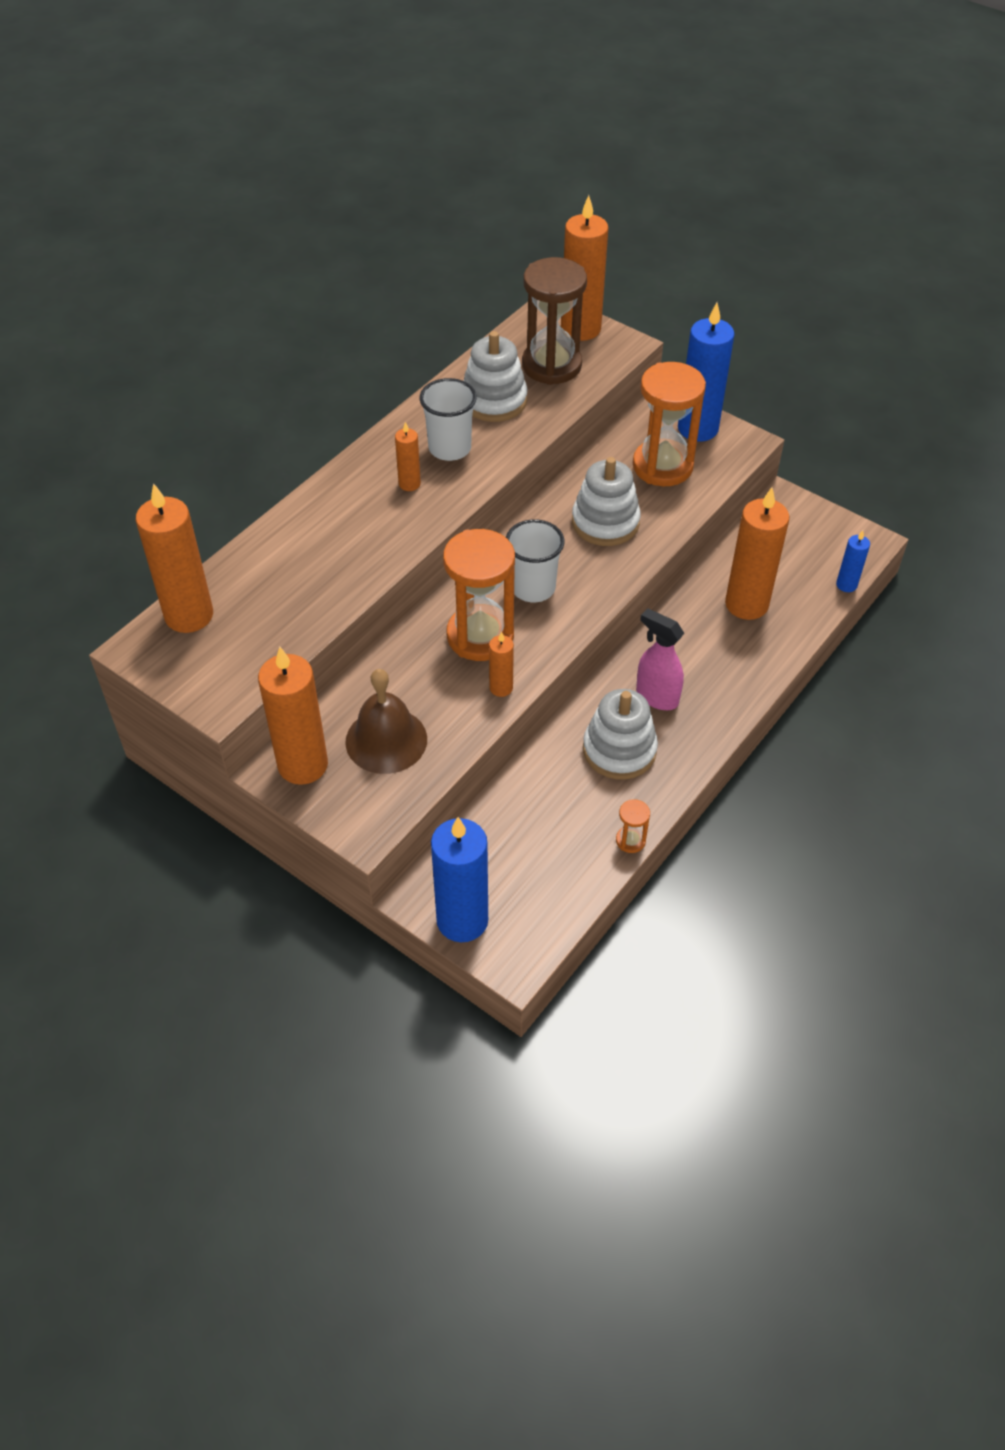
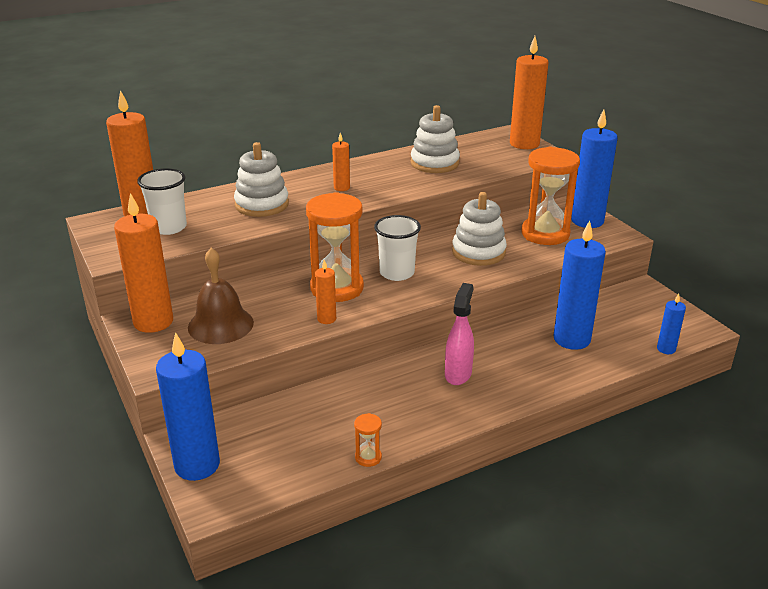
camera: 25 degrees right, 20 degrees down
(449, 448) = (384, 178): white cup -> white cup (169, 227)
(551, 365) = (489, 155): brown hourglass -> none
(619, 750) = (404, 397): white stacking toy -> white stacking toy (262, 204)
(656, 697) = (458, 374): pink spray bottle -> pink spray bottle turned 45 degrees clockwise
(746, 604) = (571, 339): orange candle -> blue candle

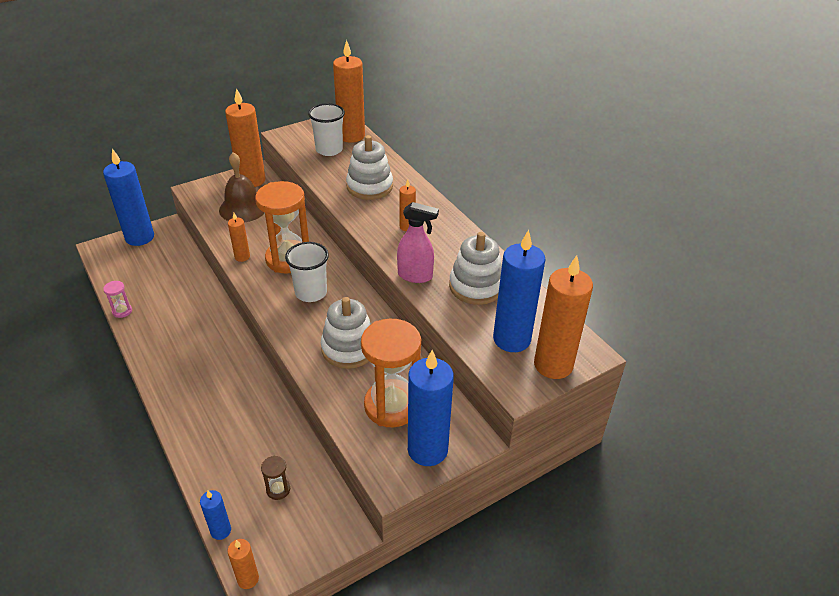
camera: 85 degrees right, 10 degrees up
(368, 457) = (122, 311): orange hourglass -> pink hourglass
(458, 374) = (209, 360): pink spray bottle -> pink spray bottle (415, 276)
(571, 339) = (249, 446): blue candle -> blue candle (511, 339)
(615, 321) = (278, 489): none -> brown hourglass
(704, 332) = (248, 579): none -> orange candle

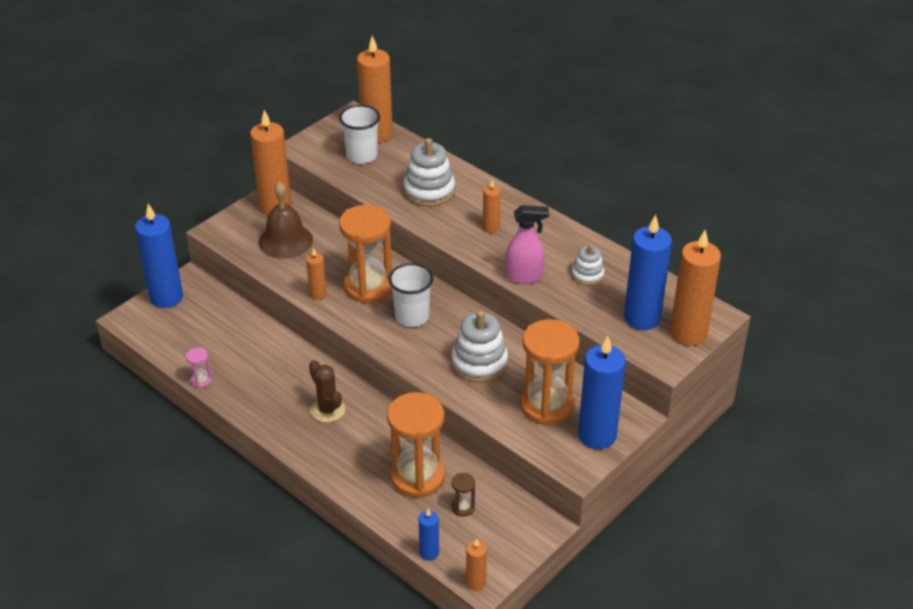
camera: 15 degrees left, 0 degrees up
(209, 361) = (327, 410): none -> brown cactus
(252, 446) = (417, 477): none -> orange hourglass
(476, 286) = (587, 275): white stacking toy -> white stacking toy, size x0.59

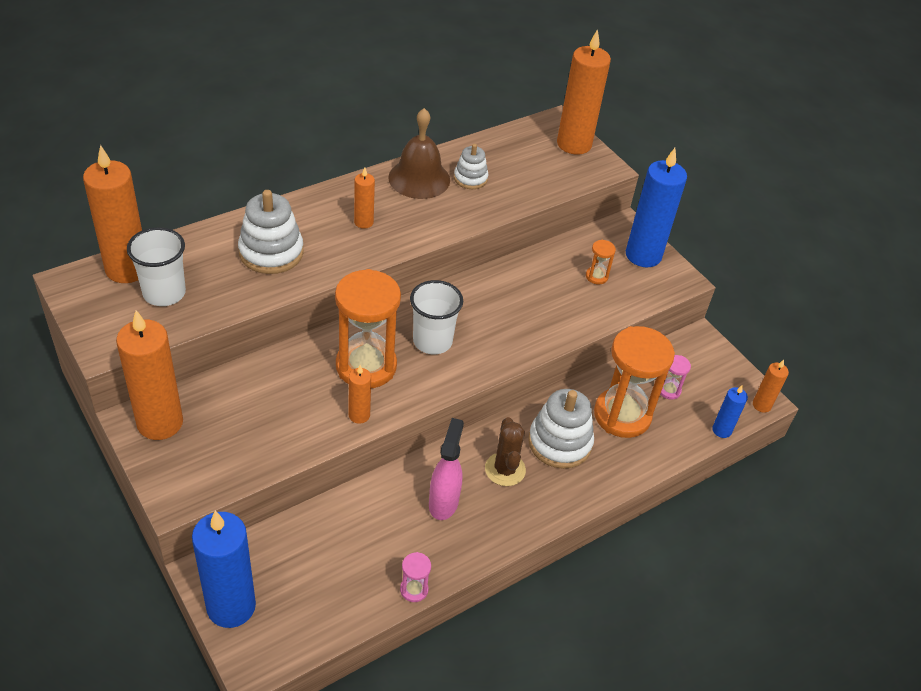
camera: 80 degrees left, 5 degrees up
(285, 240) = (239, 426): brown bell -> brown bell (419, 178)
(327, 410) = (505, 469): brown cactus -> brown cactus turned 75 degrees counterclockwise
(463, 507) = (669, 390): brown hourglass -> pink hourglass
(479, 363) = (523, 307): white stacking toy -> white stacking toy (560, 442)
(524, 277) = (455, 220): pink spray bottle -> pink spray bottle (443, 502)
(546, 405) = (596, 276): orange hourglass -> orange hourglass, size x0.42
(642, 318) = (545, 164): blue candle -> none

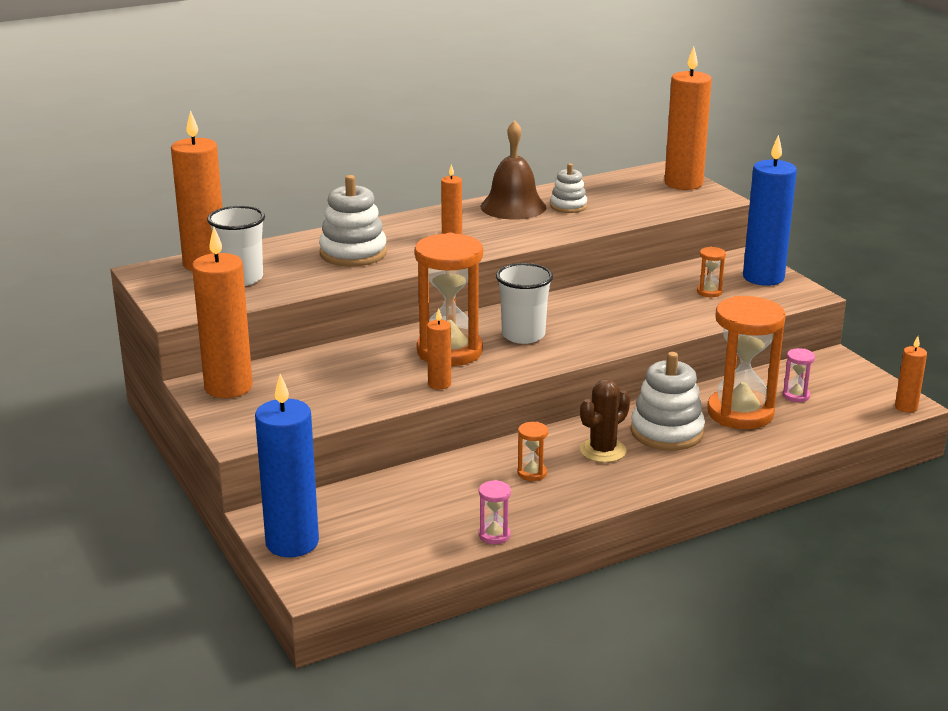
camera: 10 degrees right, 20 degrees down
(443, 502) = (532, 473): pink spray bottle -> orange hourglass
(505, 469) = (603, 451): brown cactus -> brown cactus turned 45 degrees clockwise
(721, 430) = (857, 425): blue candle -> none

